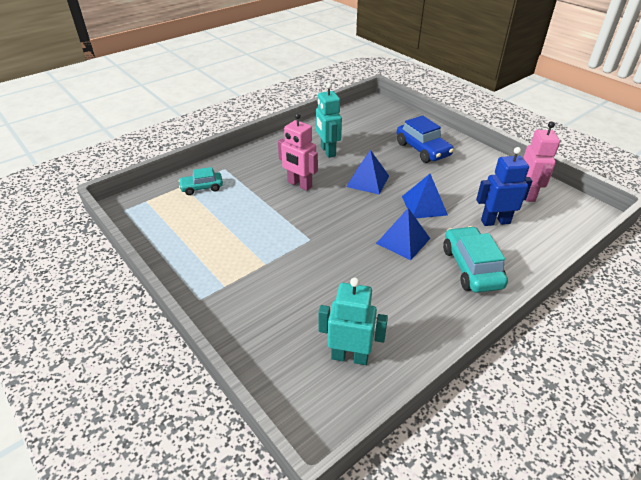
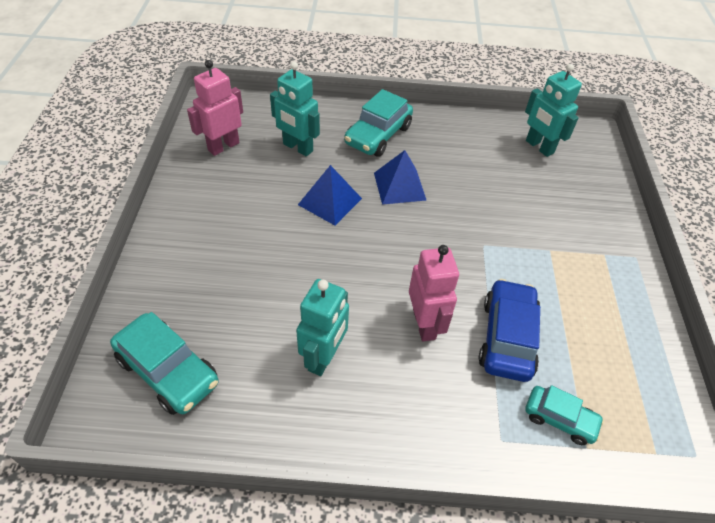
camera: 140 degrees left, 10 degrees up
(367, 181) = (341, 269): blue pyramid -> none
(376, 120) = (168, 371): none -> turquoise car
(422, 150) = (212, 264): blue car -> blue car (507, 337)
(495, 221) = (297, 148): blue robot -> turquoise robot

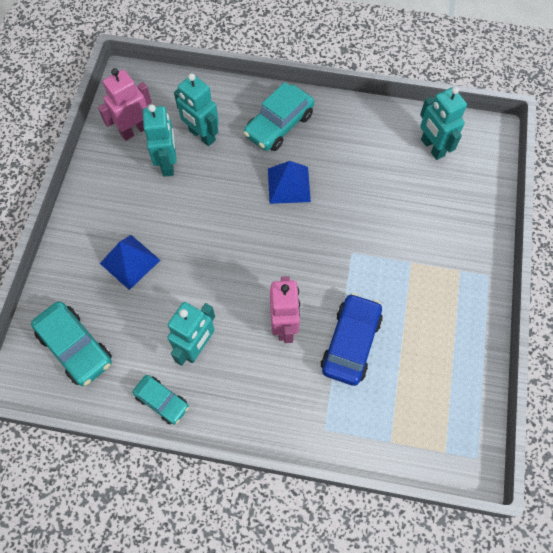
camera: 10 degrees right, 15 degrees up
(264, 174) = (168, 164): none -> turquoise robot
(330, 201) = (223, 197): blue pyramid -> blue pyramid (130, 261)
(559, 419) = (375, 417): turquoise car -> turquoise car (162, 401)

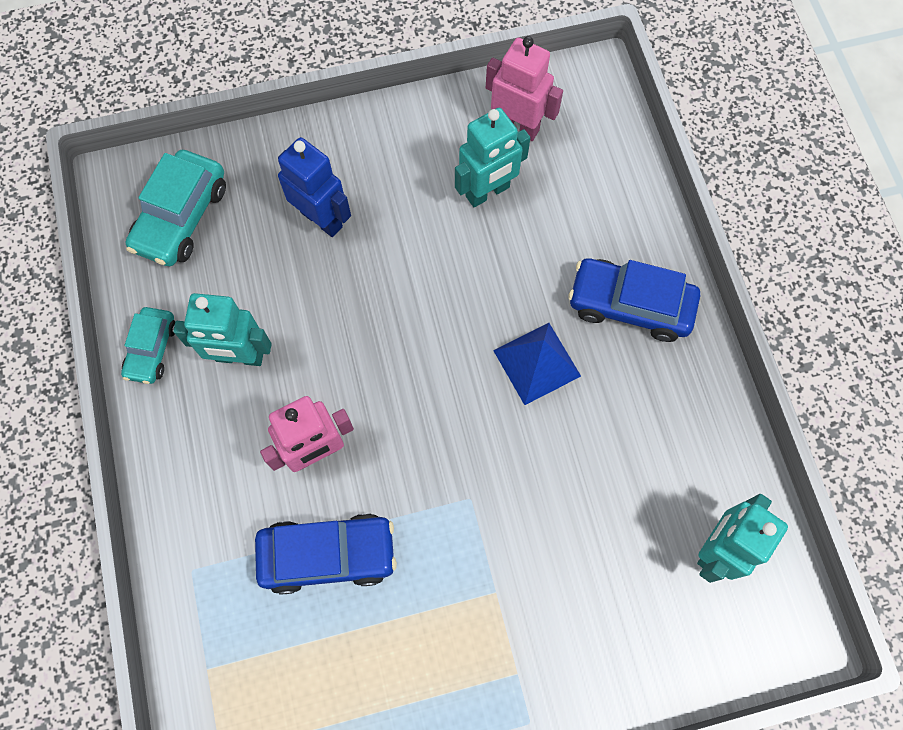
camera: 65 degrees right, 5 degrees up
(130, 261) = (322, 219): blue pyramid -> blue robot
(202, 136) = (555, 212): turquoise robot -> none
(279, 125) = (630, 305): turquoise car -> blue car

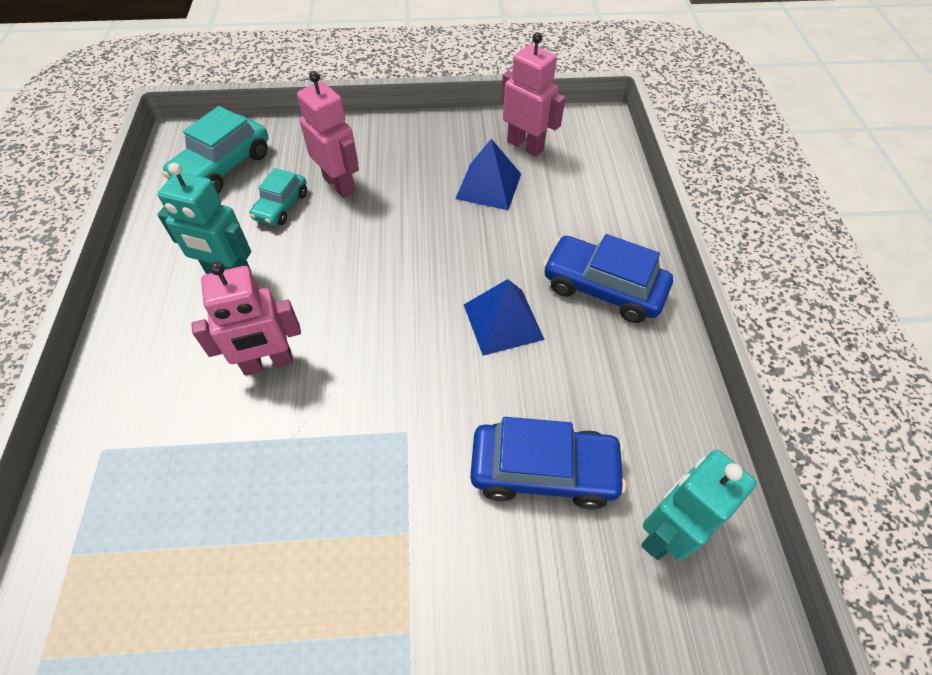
camera: 10 degrees right, 15 degrees down
(152, 349) = (154, 256): turquoise car -> turquoise car (281, 206)
(322, 219) = (339, 184): blue robot -> pink robot
(328, 555) = (243, 460): blue car -> blue car (543, 471)
(488, 192) = (488, 186): turquoise robot -> blue pyramid

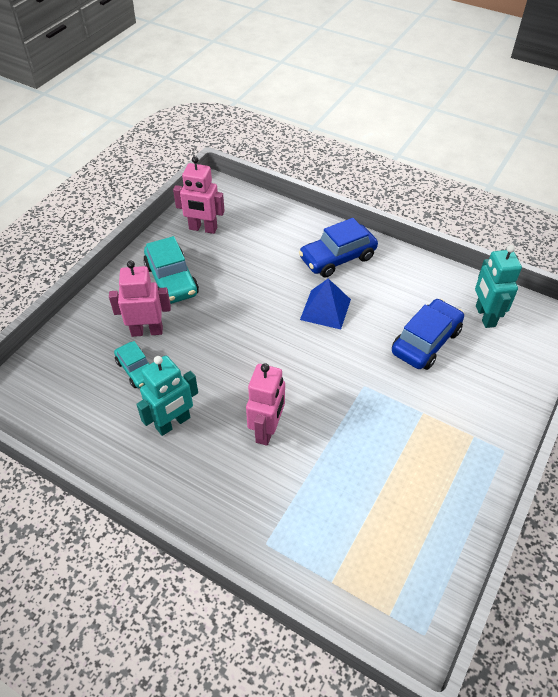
camera: 55 degrees left, 5 degrees down
(223, 167) = (62, 387): turquoise car -> turquoise car (171, 280)
(488, 186) = (220, 262): blue pyramid -> none
(525, 146) = (203, 229): pink robot -> pink robot turned 150 degrees counterclockwise

